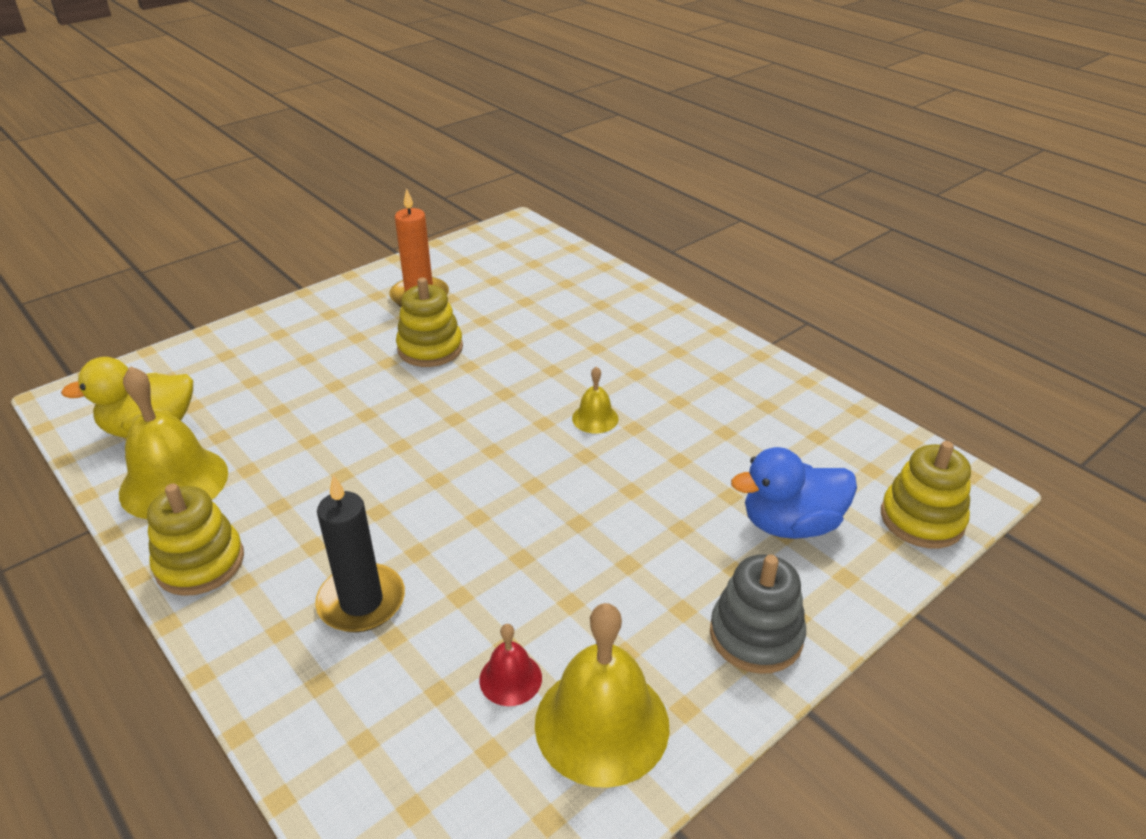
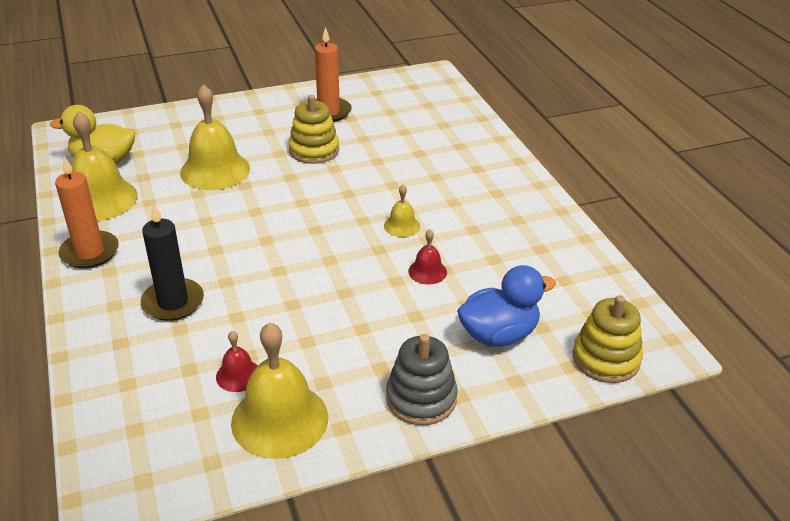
camera: 20 degrees right, 0 degrees up
(200, 563) = (90, 252): yellow stacking toy -> orange candle
(315, 403) = (215, 170): none -> yellow bell
(660, 468) = (427, 271): none -> red bell
(790, 524) = (498, 334): blue duck -> blue duck turned 150 degrees clockwise

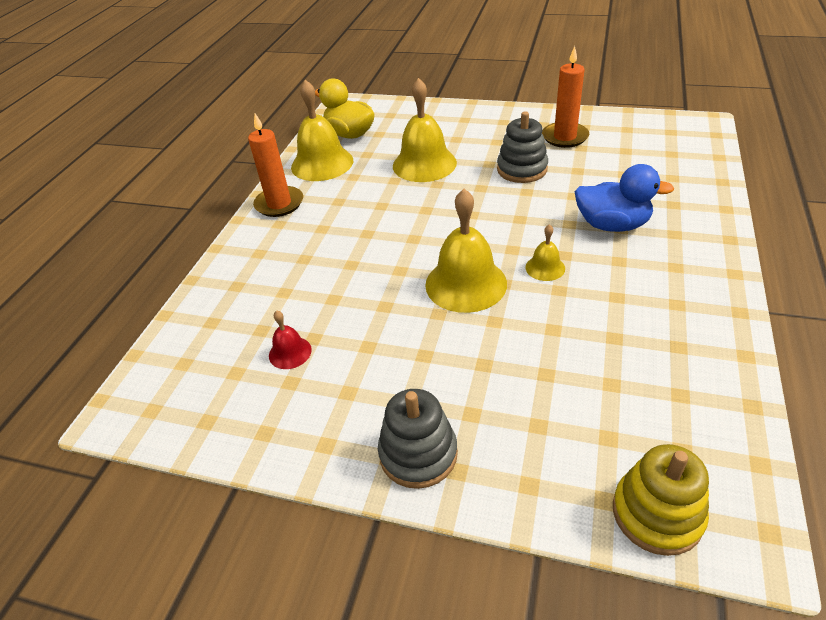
camera: 40 degrees right, 5 degrees up
(173, 302) = (298, 267): black candle -> none
(279, 419) = (285, 410): yellow bell -> yellow bell (466, 284)
(314, 150) = (522, 169): yellow stacking toy -> grey stacking toy
(427, 271) = (532, 324): red bell -> none
(498, 334) = (552, 423): blue duck -> blue duck (612, 225)

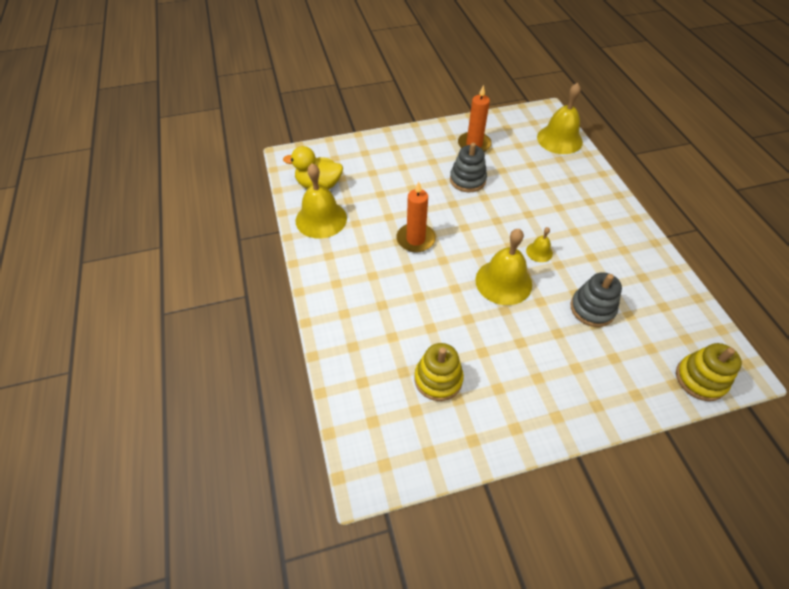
camera: 35 degrees left, 10 degrees up
(279, 204) = (320, 266): orange candle -> orange candle (415, 239)
(290, 352) = (438, 379): red bell -> yellow stacking toy
(418, 454) = (569, 406): grey stacking toy -> grey stacking toy (592, 308)
(424, 164) = (398, 196): yellow bell -> yellow bell (559, 139)
(612, 225) = (552, 206): blue duck -> none

